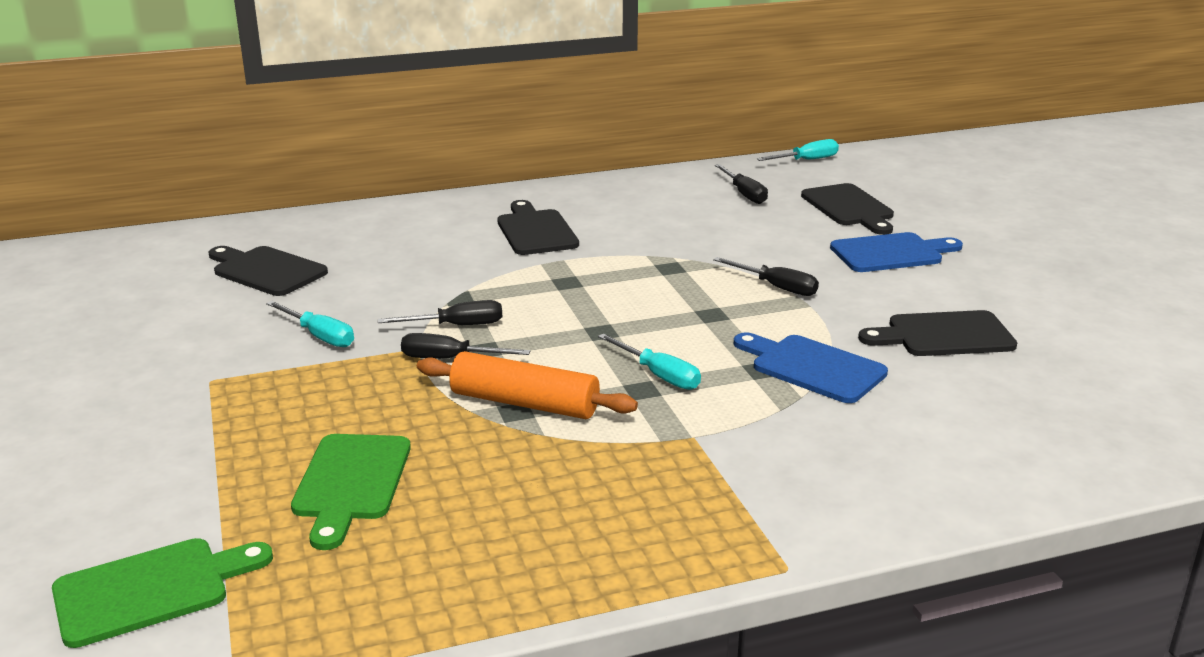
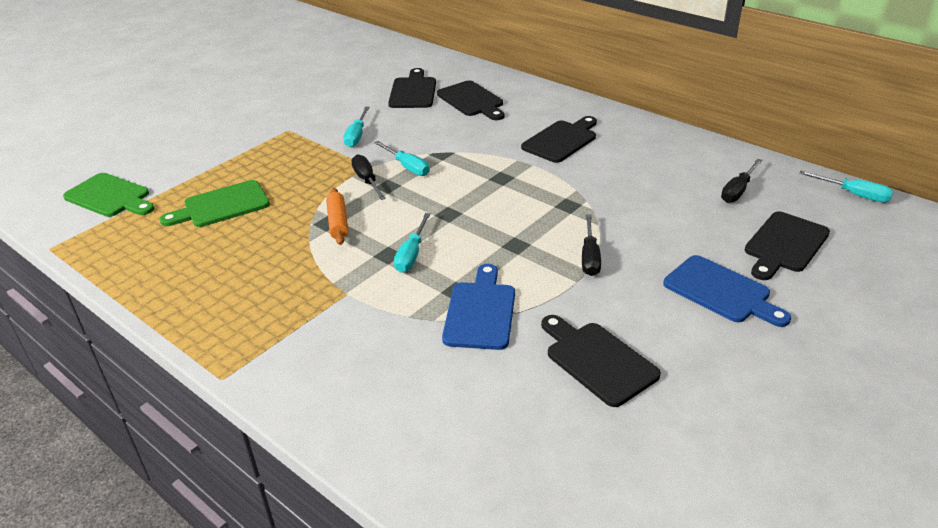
camera: 60 degrees right, 10 degrees up
(359, 246) = (472, 100): none -> black cutting board
(457, 326) = (407, 167): black screwdriver -> turquoise screwdriver
(524, 403) = (338, 222): orange rolling pin -> orange rolling pin, size x0.64

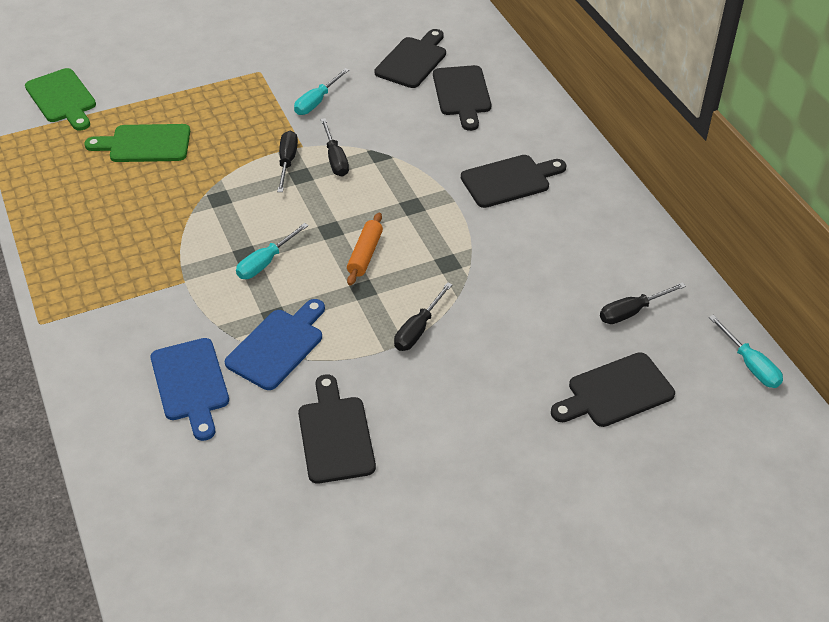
camera: 25 degrees right, 10 degrees up
(338, 222) = (228, 201): orange rolling pin -> orange rolling pin (365, 254)
(407, 167) = (335, 159): turquoise screwdriver -> black screwdriver
(721, 291) = (504, 415): blue cutting board -> blue cutting board (191, 384)

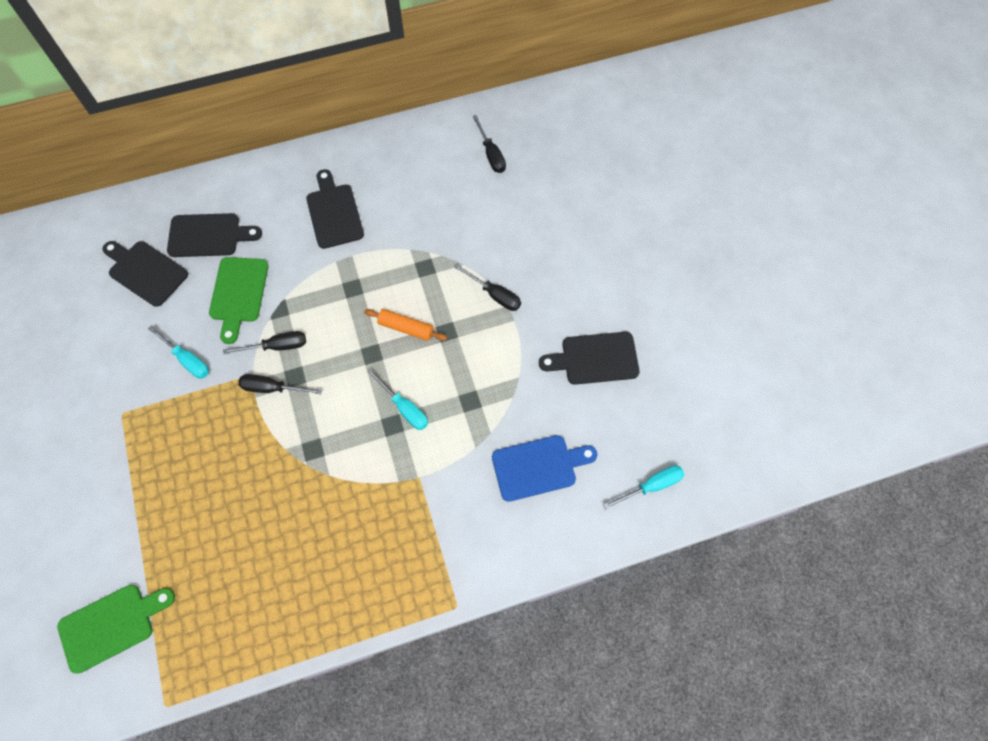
camera: 85 degrees left, 20 degrees up
(145, 144) = (215, 525): green cutting board -> green cutting board (238, 294)
(278, 346) = (503, 399): blue cutting board -> none
(616, 392) = (565, 176): black cutting board -> none
(750, 364) = (546, 97): turquoise screwdriver -> turquoise screwdriver (651, 486)

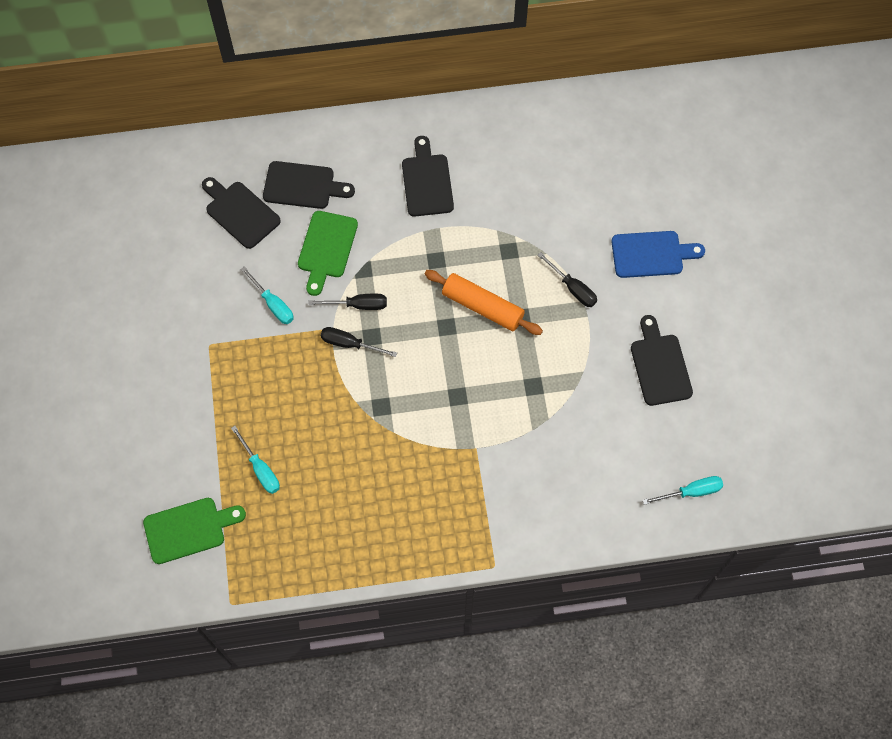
camera: 10 degrees right, 0 degrees up
(404, 408) = (471, 382): turquoise screwdriver -> turquoise screwdriver (260, 469)
(406, 328) = (482, 307): orange rolling pin -> orange rolling pin, size x1.56
(491, 154) = (591, 144): black screwdriver -> none
(538, 467) = (588, 457): blue cutting board -> blue cutting board (651, 254)
(595, 359) = (659, 366): black cutting board -> black cutting board turned 75 degrees clockwise

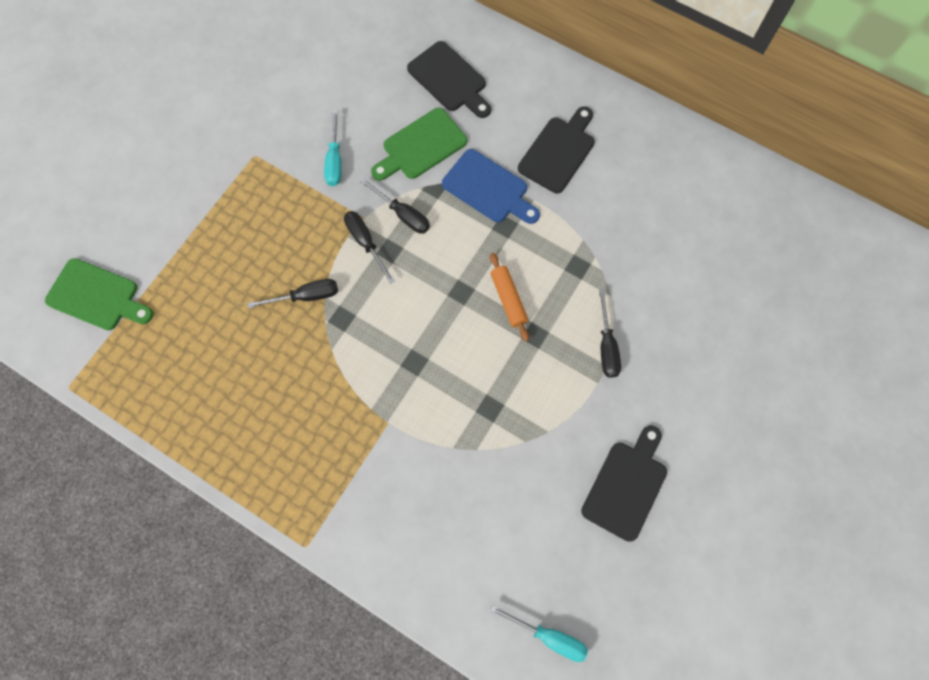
camera: 40 degrees right, 5 degrees up
(240, 213) = (378, 65): black cutting board -> none
(260, 469) = (197, 292): turquoise screwdriver -> none
(342, 412) = (306, 296): none -> black screwdriver
(482, 307) = (508, 299): orange rolling pin -> orange rolling pin, size x0.64
(651, 254) = (711, 372): blue cutting board -> blue cutting board (488, 188)

